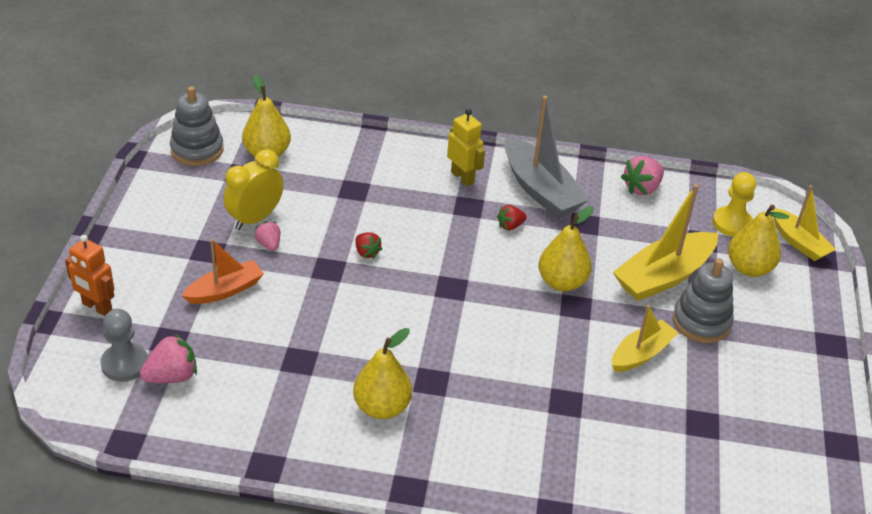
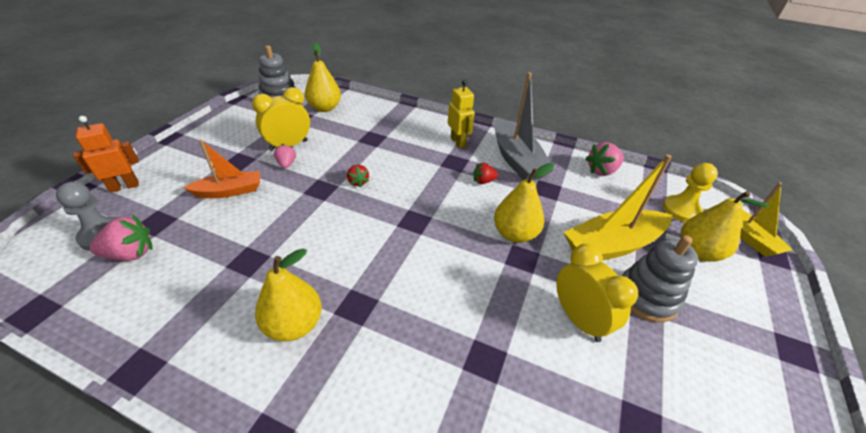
camera: 15 degrees right, 0 degrees up
(96, 307) = (124, 186): orange robot -> orange robot turned 105 degrees clockwise
(641, 353) = (579, 319): yellow boat -> yellow clock

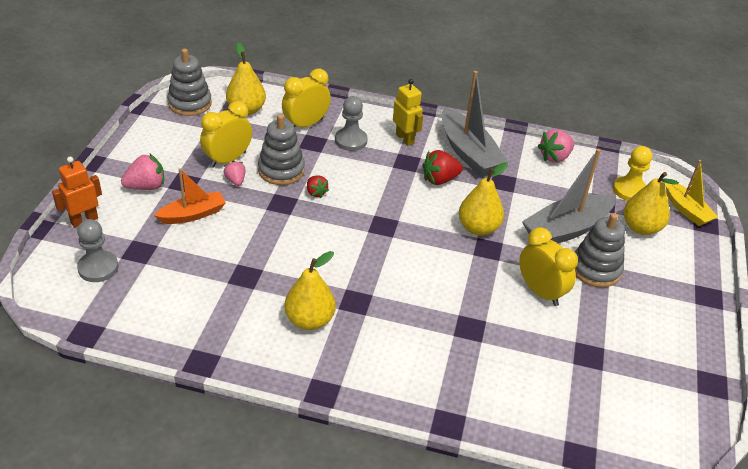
camera: 10 degrees left, 0 degrees up
(131, 254) = (135, 281): pink strawberry -> pink strawberry (146, 186)
(333, 159) = (281, 170): none -> grey stacking toy
(372, 123) = (306, 124): none -> yellow clock
(407, 139) = (351, 140): none -> grey pawn
(483, 181) = (440, 180): red strawberry -> red strawberry, size x1.62
(612, 245) = (566, 229): yellow boat -> grey boat

